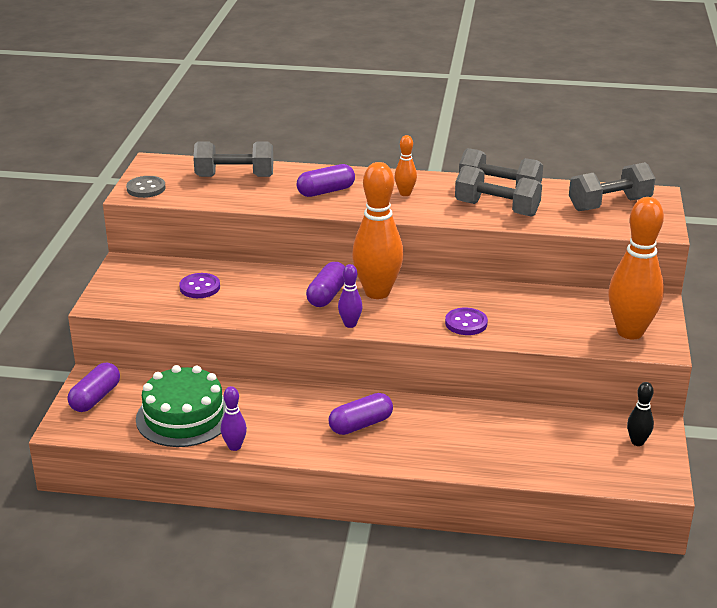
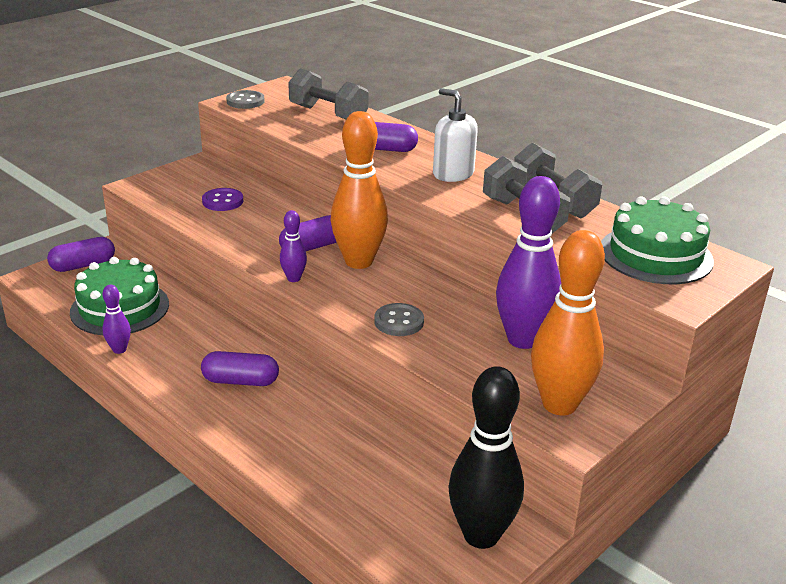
camera: 35 degrees right, 0 degrees up
(405, 193) = (453, 174): orange bowling pin -> white soap dispenser
(466, 323) = (399, 322): purple button -> grey button
(557, 301) = (523, 339): none -> purple bowling pin
(609, 204) = (655, 255): grey dumbbell -> green cake
(637, 442) = (481, 535): black bowling pin -> black bowling pin, size x2.15

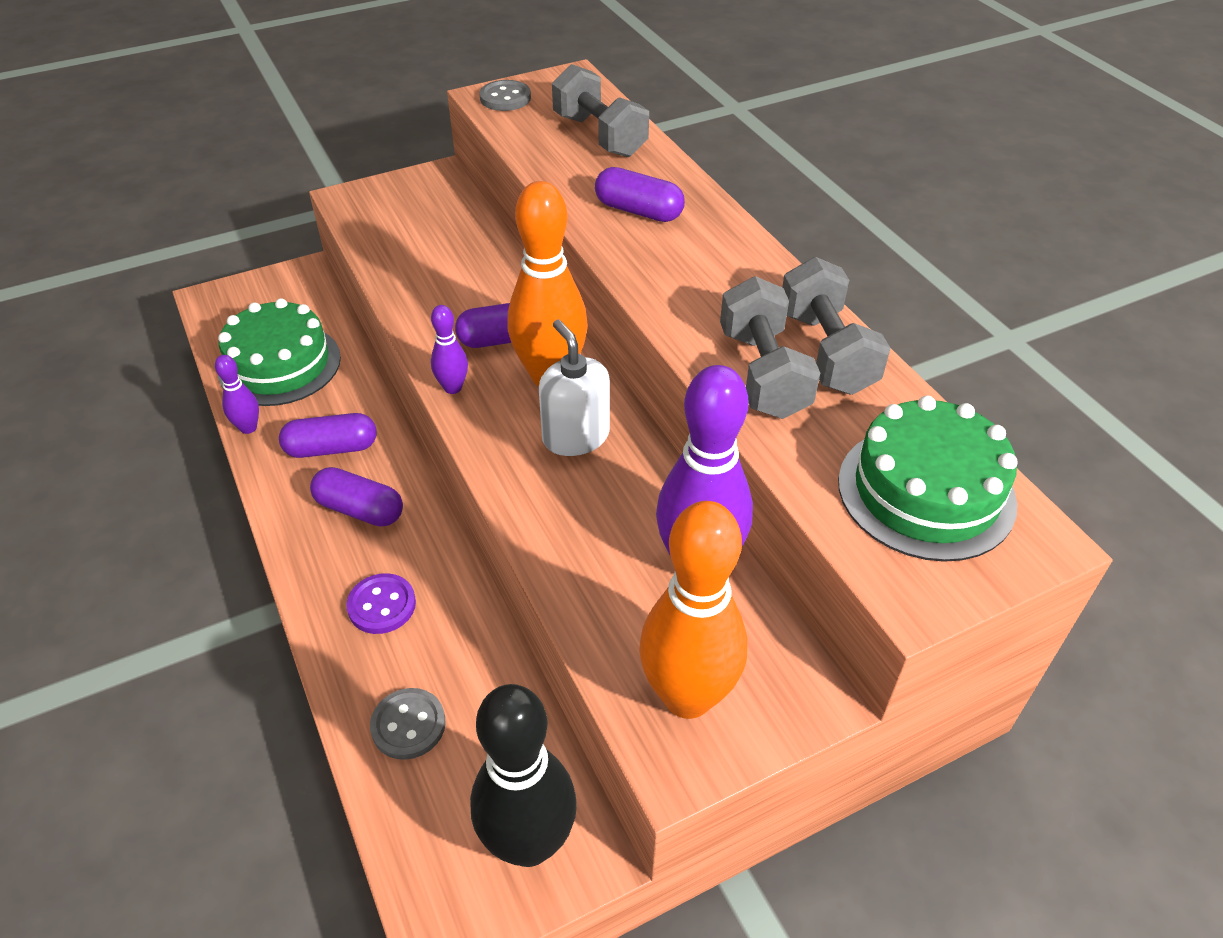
camera: 20 degrees right, 15 degrees up
(83, 265) = (271, 292): purple capsule -> purple capsule (332, 448)
(223, 201) = (434, 242): purple button -> purple button (382, 605)
(399, 322) = (547, 492): grey button -> grey button (408, 725)
(453, 174) = (708, 273): white soap dispenser -> white soap dispenser (575, 436)

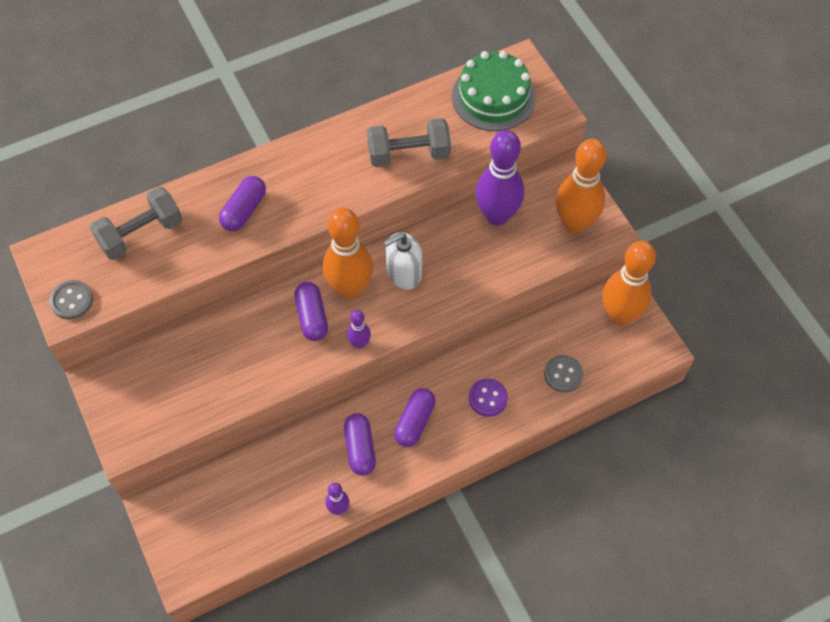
camera: 90 degrees left, 15 degrees up
(280, 364) = (270, 501): green cake -> none
(529, 843) = (620, 315): black bowling pin -> orange bowling pin
(826, 352) = (390, 124): grey dumbbell -> none

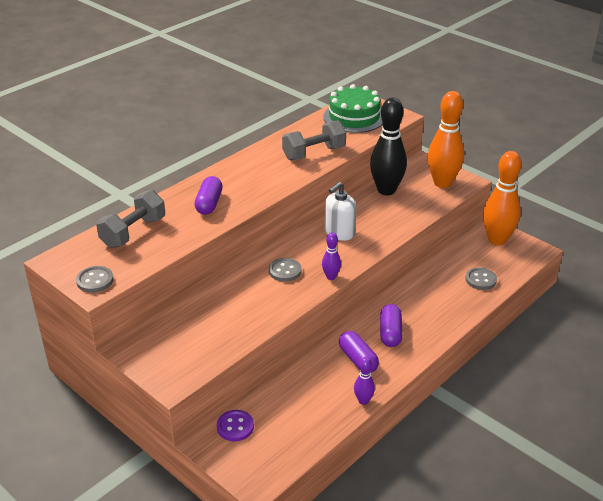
camera: 20 degrees left, 25 degrees down
(312, 317) = (285, 271): purple capsule -> grey button
(350, 288) = (304, 249): orange bowling pin -> none
(488, 398) = (436, 306): purple button -> purple button (235, 427)
(497, 215) = (386, 190): purple bowling pin -> black bowling pin

